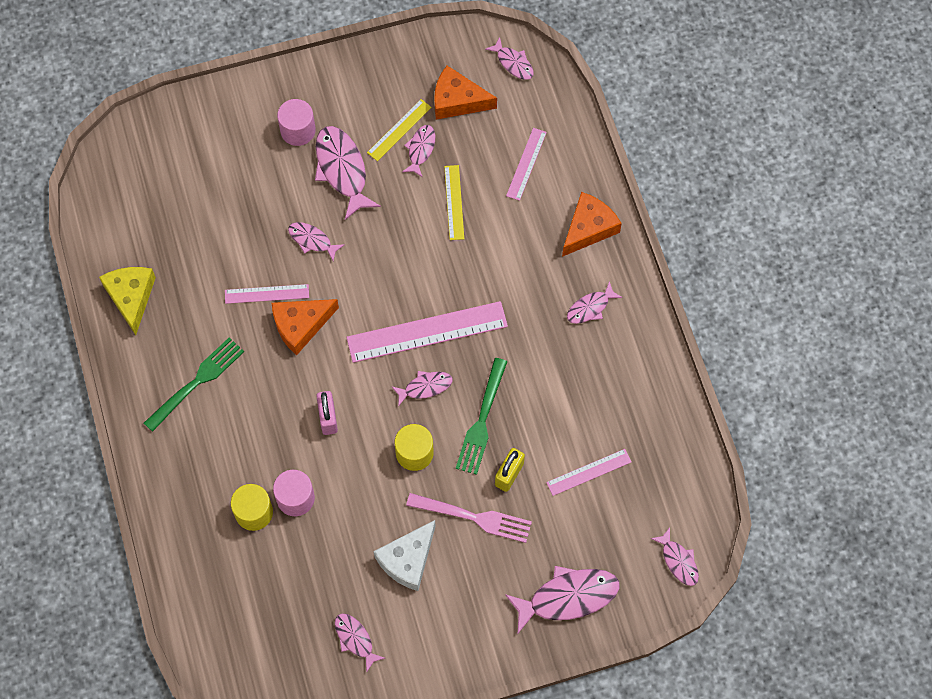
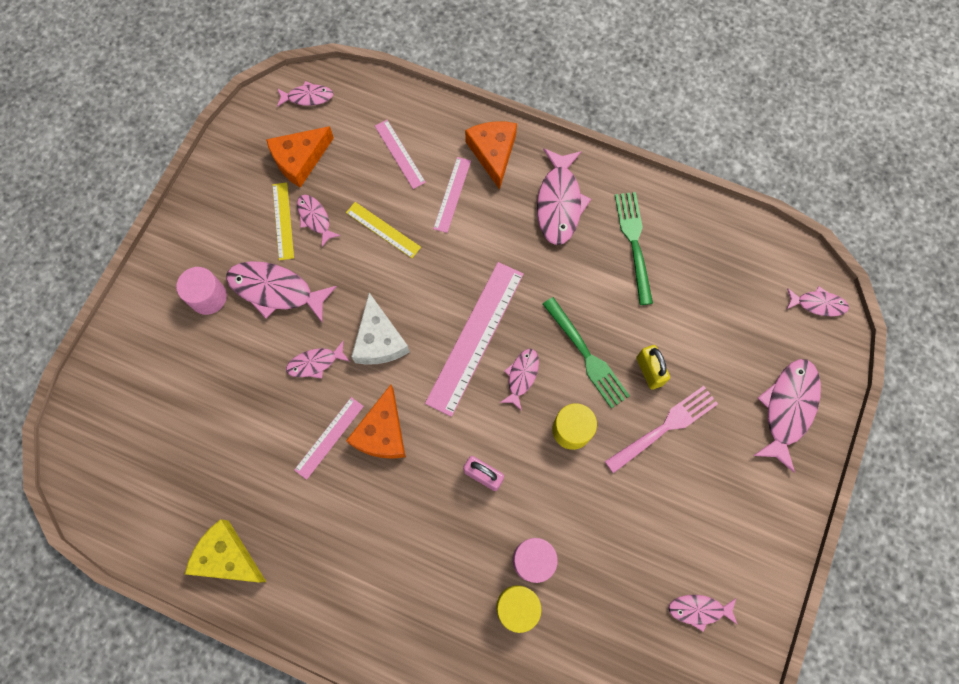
camera: 50 degrees left, 5 degrees up
(197, 381) = (357, 561): green fork -> green fork (634, 242)
(408, 560) = (661, 509): white cheese -> white cheese (379, 340)
(589, 472) = (694, 311): pink ruler -> pink ruler (452, 194)
(590, 307) = (559, 203): pink fish -> pink fish, size x1.79

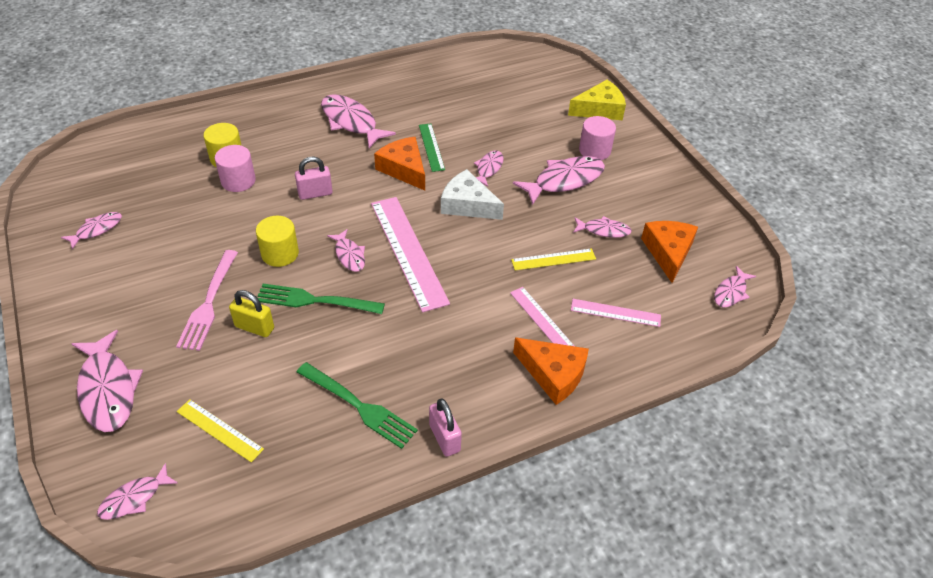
camera: 130 degrees right, 25 degrees down
(227, 557) = (416, 78): yellow cheese -> yellow cheese (599, 109)
(283, 221) = (619, 214): yellow ruler -> yellow ruler (219, 430)
(329, 437) = (431, 147): pink ruler -> green ruler
(559, 203) = (455, 383): pink fish -> pink fish (351, 122)
(603, 176) = (444, 438): none -> pink padlock

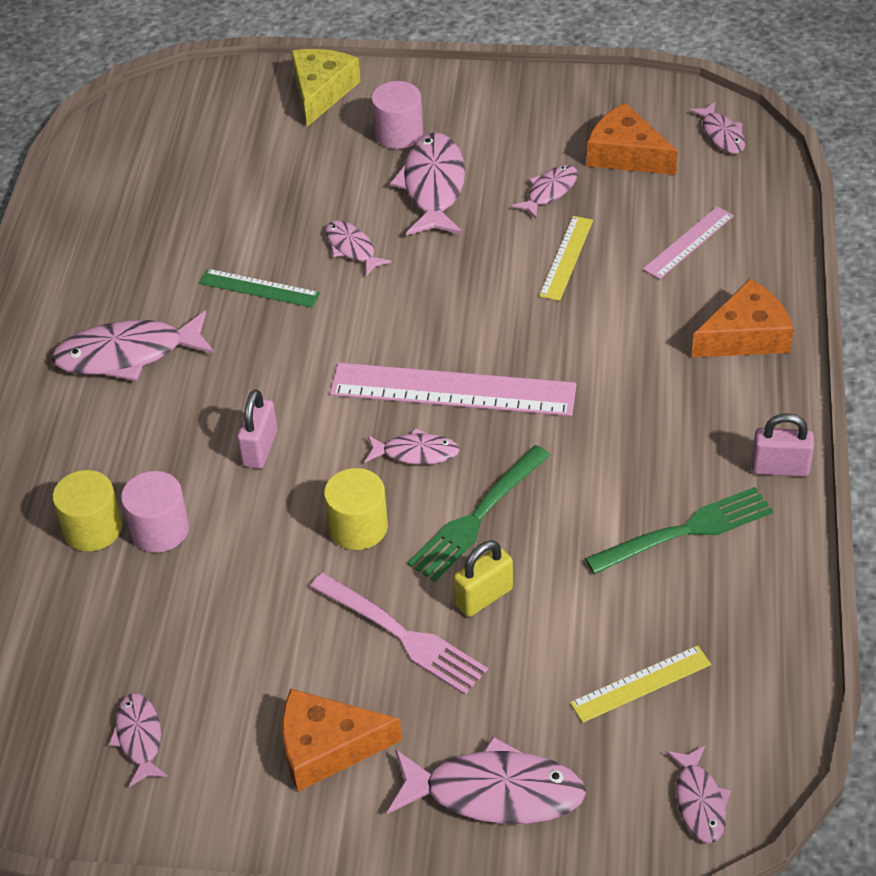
camera: 55 degrees left, 0 degrees up
(404, 169) = (284, 334): orange cheese -> orange cheese (327, 747)
(467, 205) = (408, 297): white cheese -> none
(541, 319) = (656, 310): pink ruler -> none

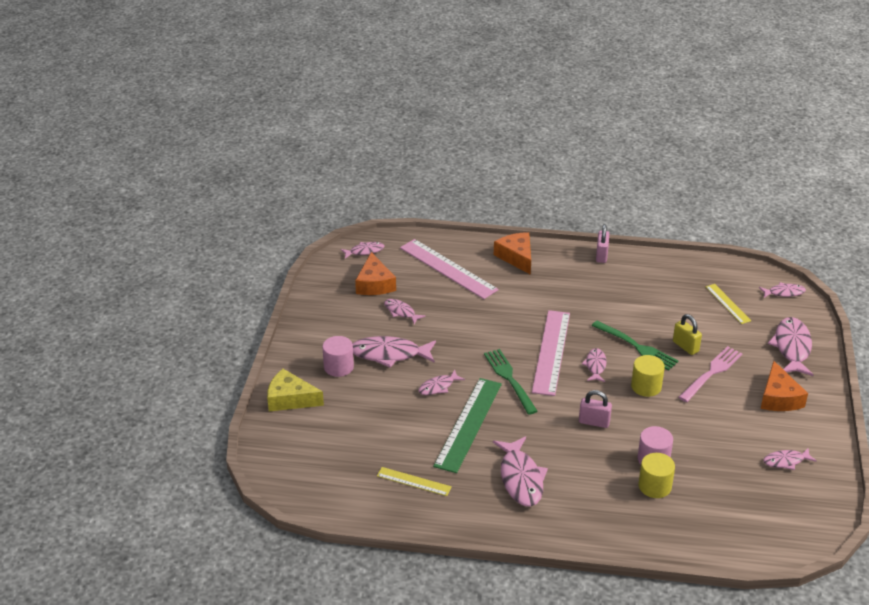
camera: 90 degrees left, 10 degrees down
(259, 288) = (468, 424): green ruler -> green ruler, size x1.88
(566, 258) = (455, 309): yellow ruler -> yellow ruler (414, 481)
(626, 154) = (374, 284): orange cheese -> orange cheese turned 45 degrees counterclockwise
(687, 530) = (640, 284): green fork -> green fork (509, 379)
(688, 242) = (448, 268): pink ruler -> pink ruler, size x1.88

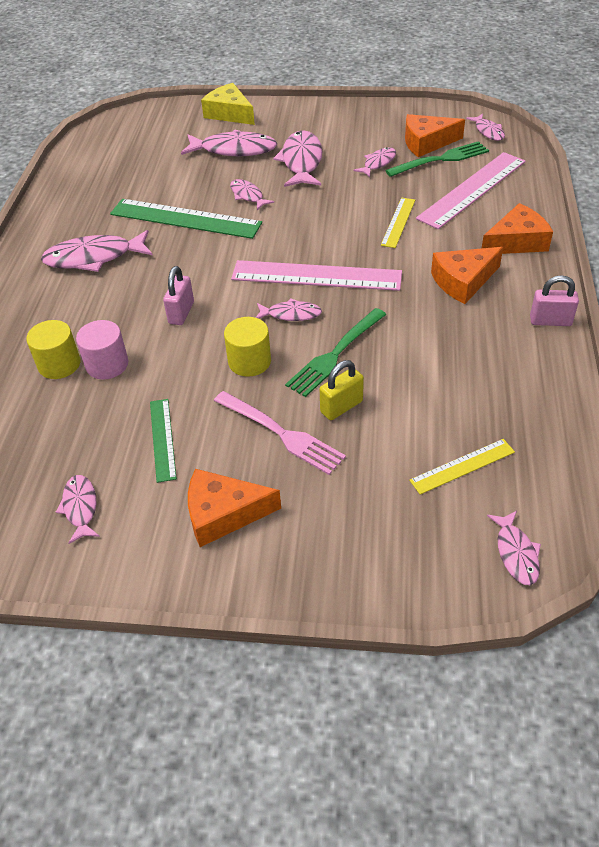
camera: 90 degrees right, 10 degrees up
(290, 399) = (229, 113): yellow cheese -> yellow cheese turned 60 degrees counterclockwise
(338, 367) = (279, 134): pink cylinder -> none
(414, 481) = (103, 190): yellow ruler -> yellow ruler (398, 222)
(509, 379) = (263, 244): green fork -> green fork (441, 159)
(560, 285) = (463, 281): none -> orange cheese
(723, 426) = (162, 439): none -> green ruler
(792, 347) = (354, 547): pink fish -> pink fish (234, 150)

